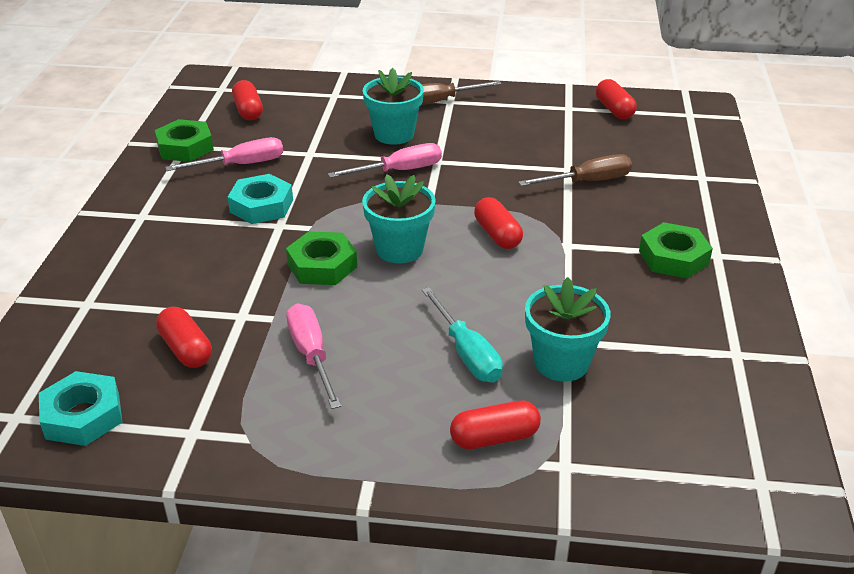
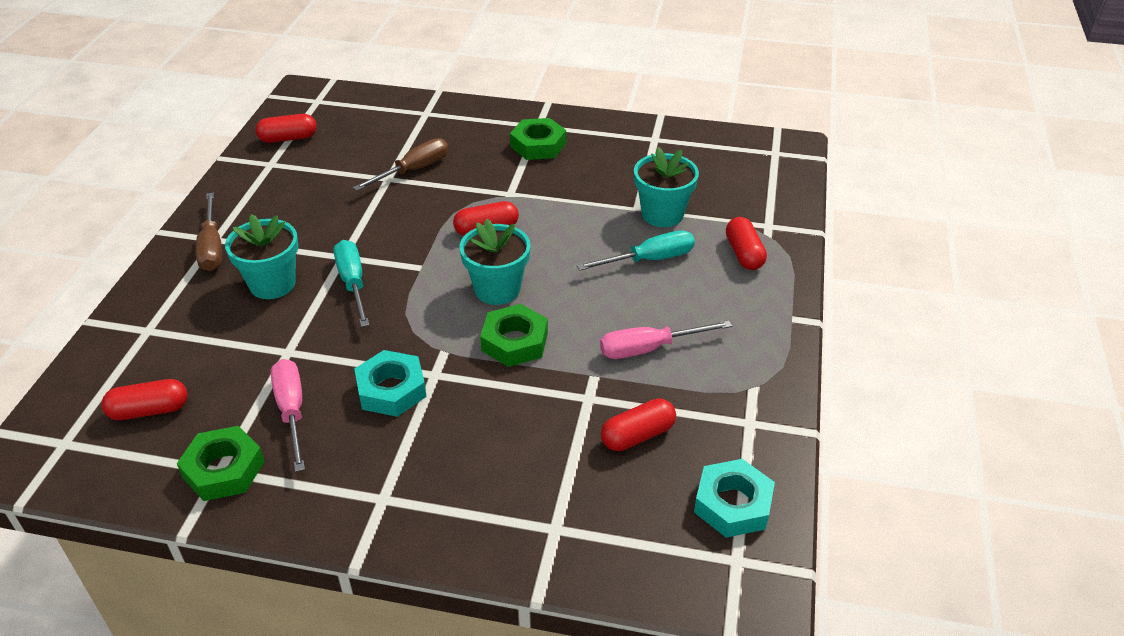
camera: 85 degrees left, 5 degrees up
(399, 171) = (353, 283): pink screwdriver -> turquoise screwdriver
(587, 181) = (413, 170): brown screwdriver -> brown screwdriver turned 60 degrees clockwise

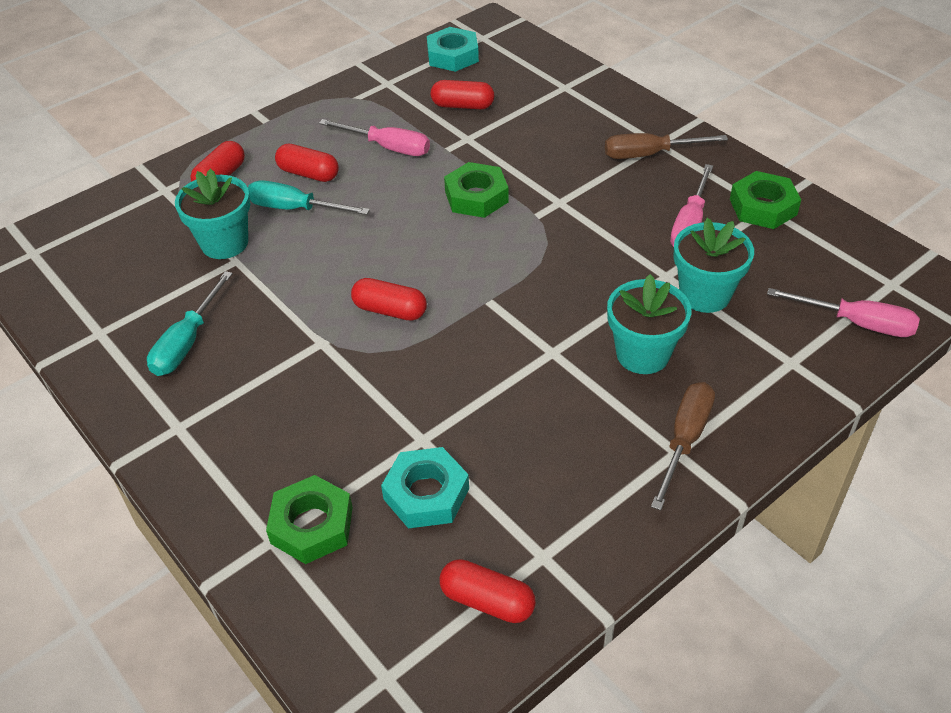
camera: 140 degrees left, 5 degrees up
(95, 387) = (856, 323): none -> pink screwdriver
(149, 410) = (810, 278): red capsule -> red capsule (308, 174)
(353, 283) = (564, 315): turquoise screwdriver -> turquoise screwdriver (187, 342)
(391, 390) = (601, 205): turquoise nut -> turquoise nut (426, 494)
(413, 170) = (384, 435): brown screwdriver -> brown screwdriver (649, 154)
(497, 289) = (444, 245): turquoise flower pot -> turquoise flower pot (705, 294)
(538, 145) = (216, 394): green nut -> green nut (312, 525)

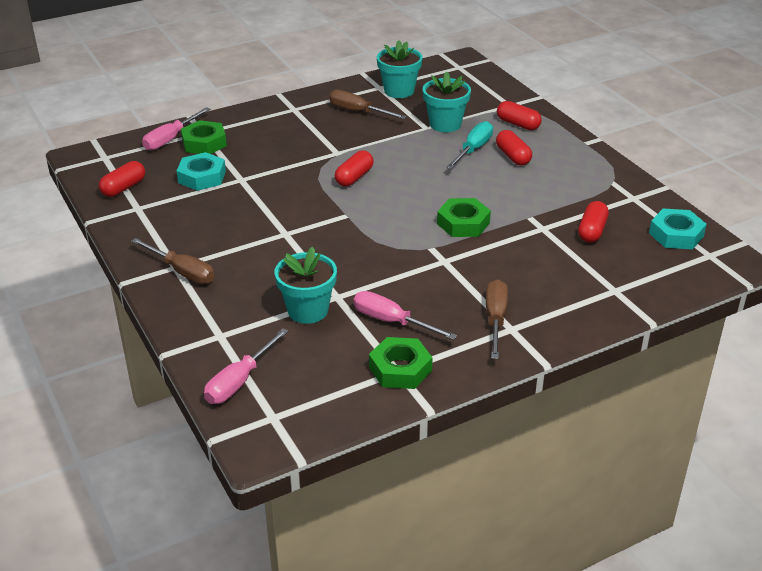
camera: 100 degrees right, 10 degrees down
(187, 342) = (358, 112): turquoise screwdriver -> brown screwdriver
(308, 174) = (513, 156): red capsule -> red capsule turned 60 degrees counterclockwise
(388, 147) = (538, 191): pink screwdriver -> pink screwdriver (171, 139)
(642, 354) = (263, 269): turquoise flower pot -> turquoise flower pot (399, 91)

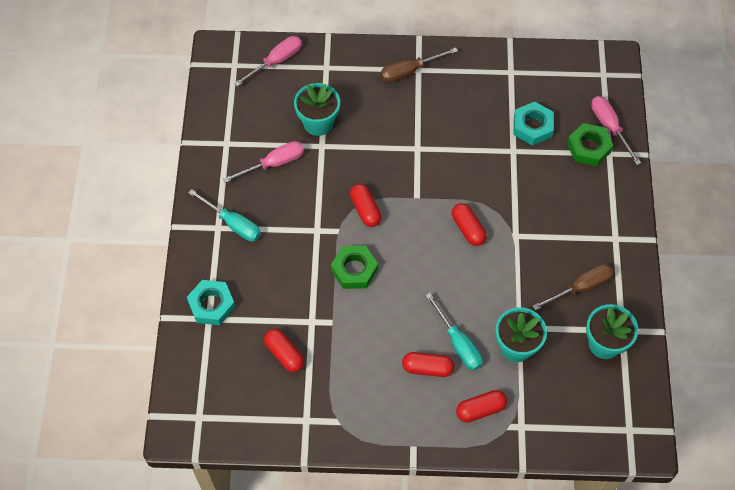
camera: 120 degrees right, 25 degrees up
(124, 188) = (546, 72): red capsule -> red capsule (365, 210)
(240, 381) = (276, 61): pink screwdriver -> pink screwdriver turned 75 degrees clockwise
(400, 369) = (227, 145): green nut -> none
(495, 319) = (233, 223): brown screwdriver -> turquoise screwdriver
(676, 234) = (238, 413): turquoise nut -> turquoise nut (212, 305)

